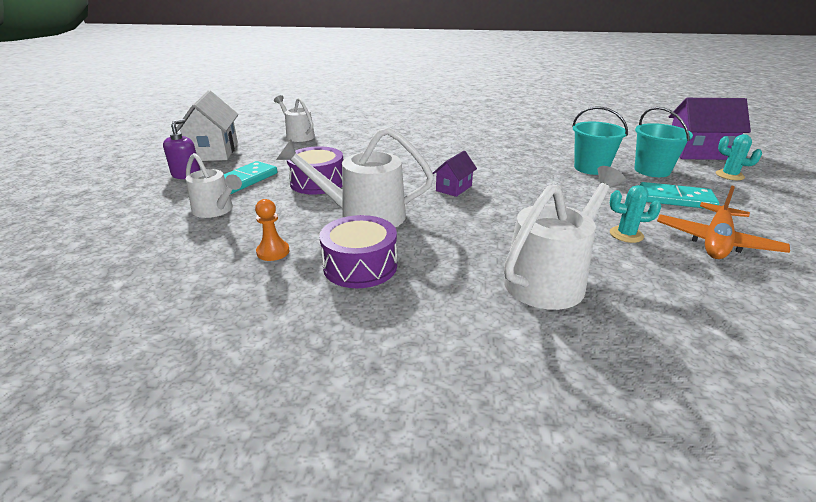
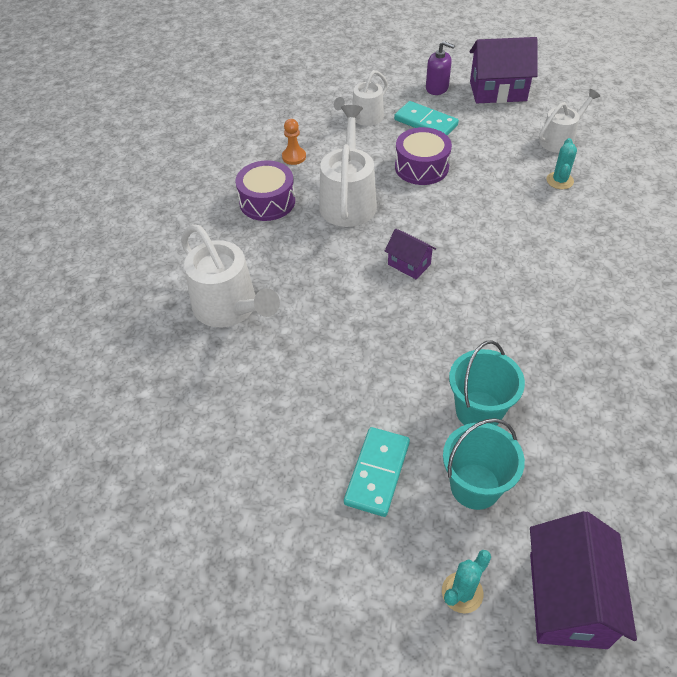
camera: 95 degrees right, 20 degrees up
(214, 152) = (498, 91): white house -> purple house
(626, 234) = (294, 386): turquoise cactus -> turquoise cactus (559, 181)
(716, 242) = (270, 462): orange plane -> none

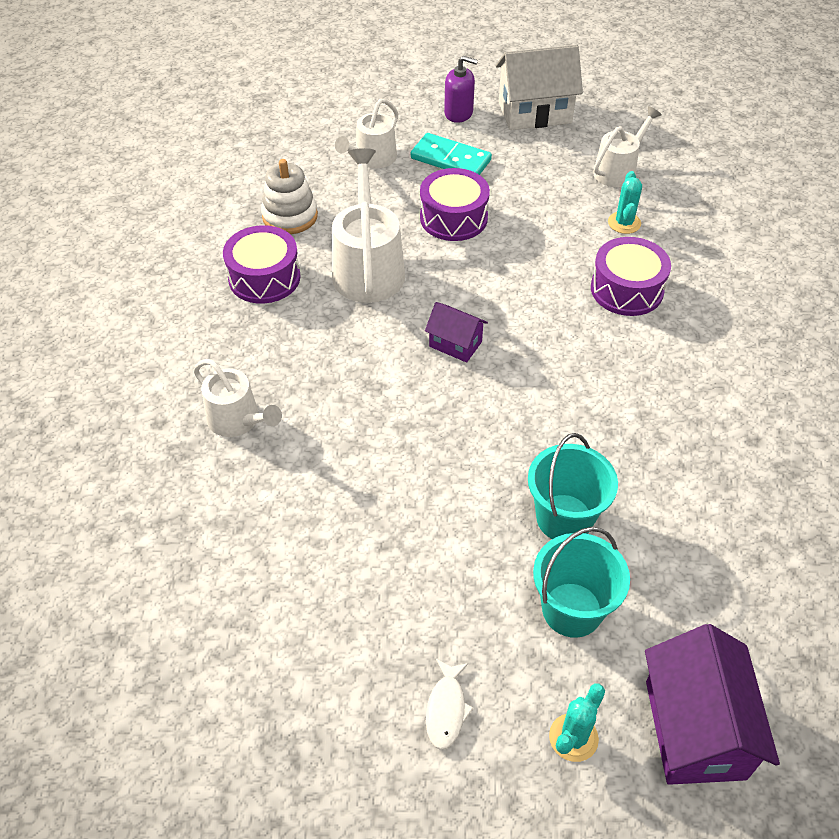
camera: 10 degrees left, 0 degrees up
(230, 308) = (238, 420): white watering can -> white watering can, size x0.63
(294, 157) = (290, 216): orange pawn -> white stacking toy
(360, 555) = (446, 709): none -> white fish
(377, 473) = (453, 607): turquoise domino -> none
(498, 91) = (534, 113): purple house -> white house
(555, 233) = (626, 289): none -> purple drum

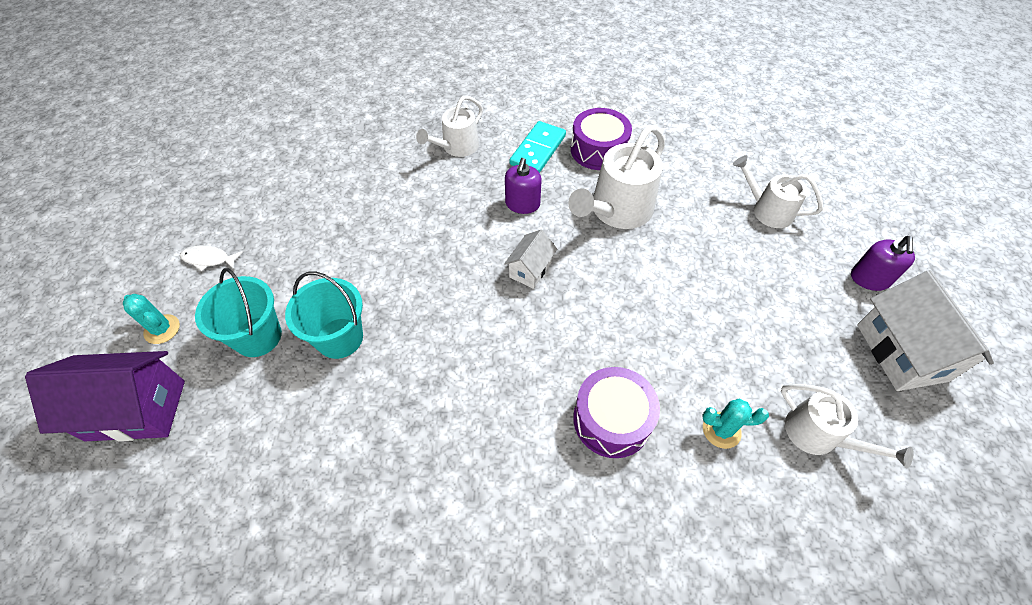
camera: 90 degrees right, 5 degrees up
(290, 216) = (673, 160): white stacking toy -> none
(353, 350) = (522, 204): none -> purple soap dispenser
(368, 268) = (617, 211): white watering can -> white watering can turned 135 degrees clockwise
(451, 159) = (786, 270): turquoise domino -> turquoise domino (538, 150)
(453, 218) = (695, 271): purple drum -> none
(455, 344) = (530, 270): purple house -> white house

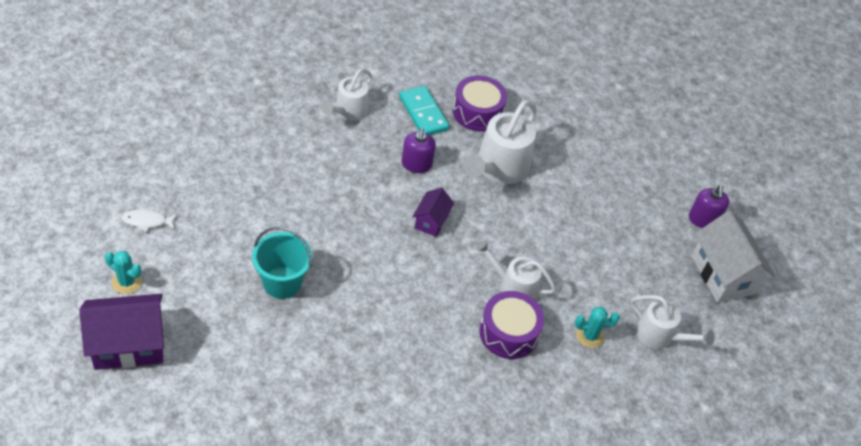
camera: 15 degrees left, 5 degrees down
(258, 336) = (212, 284): turquoise bucket -> none
(530, 270) = (431, 221): white house -> purple house
(538, 150) = (423, 113): turquoise domino -> turquoise domino turned 45 degrees counterclockwise
(767, 210) = (624, 164): white watering can -> white watering can (513, 287)

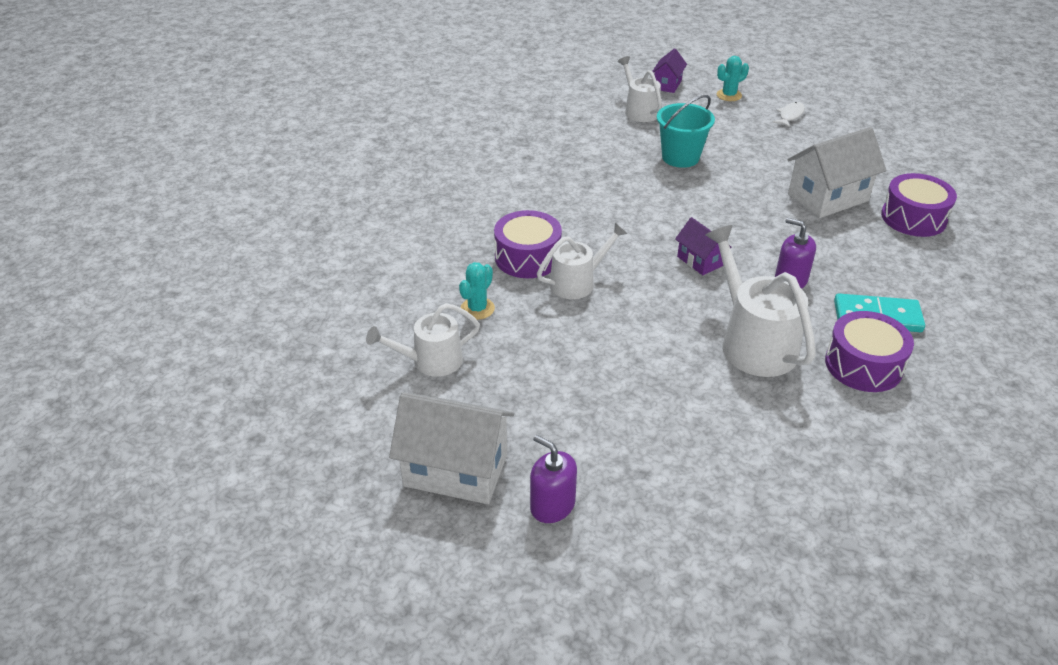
camera: 130 degrees right, 10 degrees down
(128, 345) = (667, 84): purple house -> purple house, size x0.54
(283, 111) = (913, 218): none -> purple drum
(286, 165) = (827, 197): none -> white house
(348, 111) = (899, 261): white watering can -> white watering can (639, 111)

